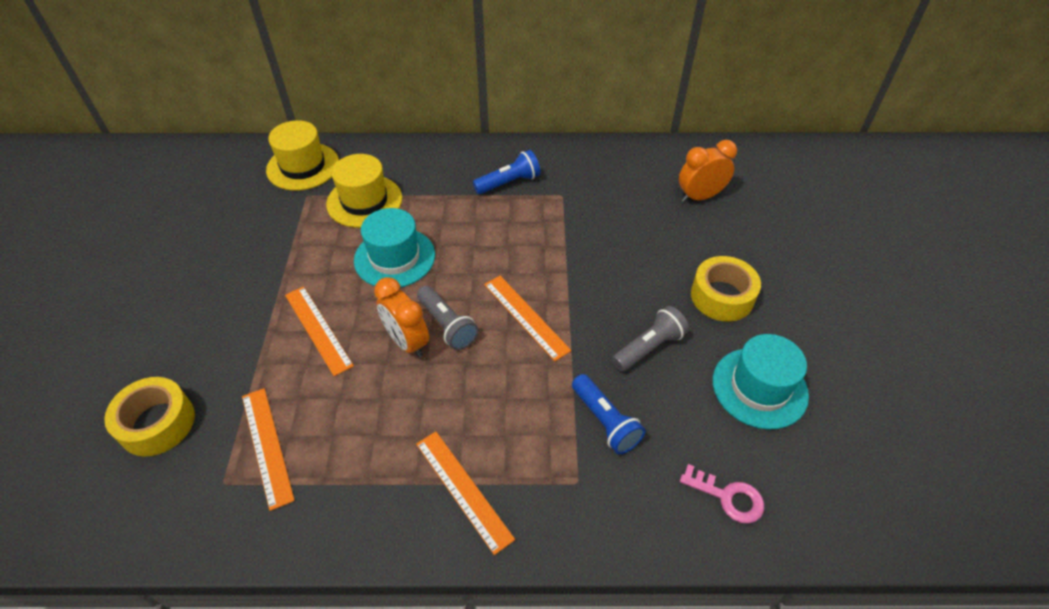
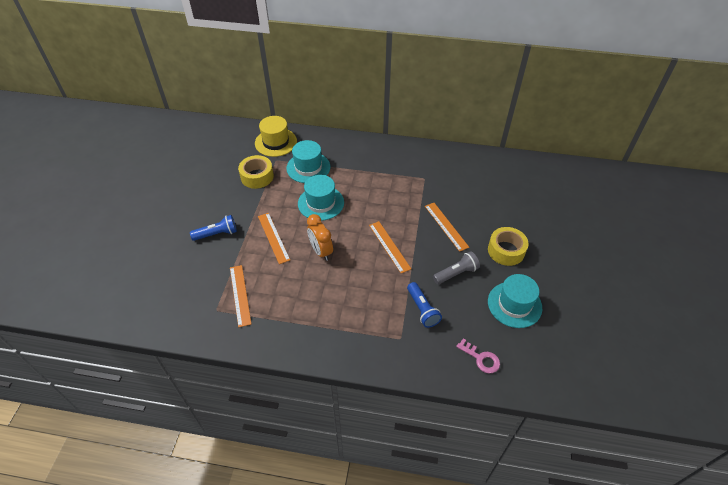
camera: 10 degrees right, 0 degrees up
(157, 423) = (185, 275): yellow tape -> yellow tape (257, 176)
(364, 201) = (308, 167): yellow hat -> turquoise hat
(447, 325) = (344, 245): grey flashlight -> none
(463, 489) = (339, 332): orange ruler -> orange ruler (446, 226)
(509, 183) = (394, 167): blue flashlight -> blue flashlight (217, 234)
(700, 197) = (508, 189): orange clock -> none

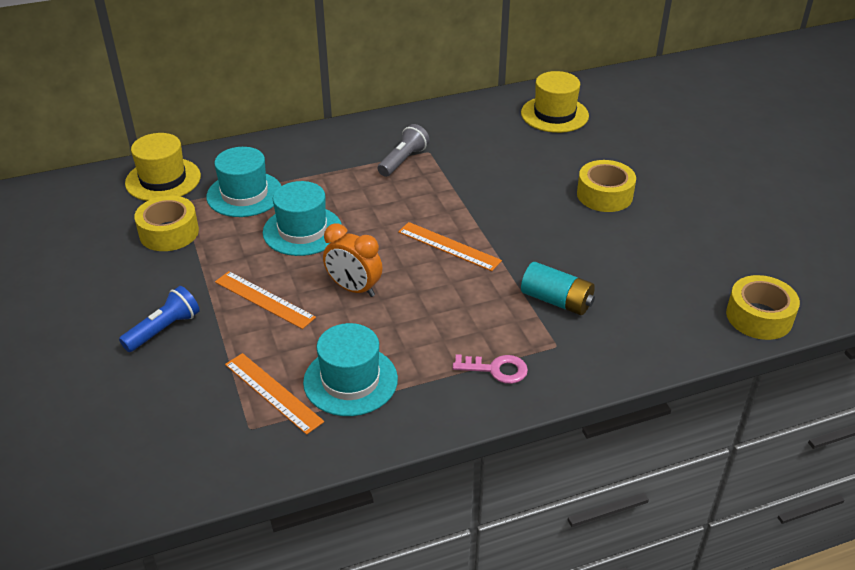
camera: 30 degrees left, 10 degrees down
(422, 309) = (556, 301): blue flashlight -> turquoise battery
(446, 226) = (505, 195): orange ruler -> none
(456, 273) = (564, 243): grey flashlight -> grey flashlight (403, 160)
(481, 358) = (677, 323): pink key -> pink key (496, 369)
(514, 304) = (665, 248): turquoise hat -> turquoise hat (350, 380)
(519, 180) = (554, 114): none -> yellow hat
(536, 379) = (759, 317): none -> yellow tape

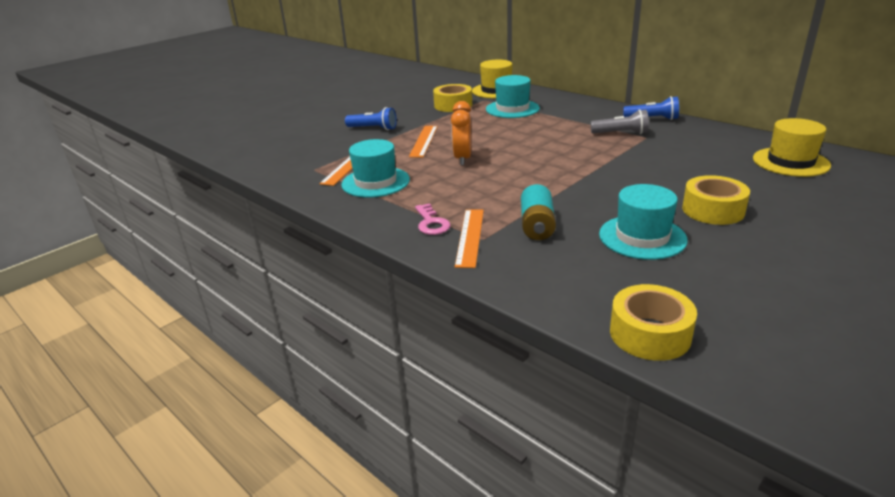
camera: 65 degrees right, 10 degrees down
(302, 231) = (500, 131): turquoise hat -> turquoise hat (642, 237)
(389, 126) = (652, 119): none -> blue flashlight
(449, 246) = (547, 172): orange ruler -> orange ruler (470, 237)

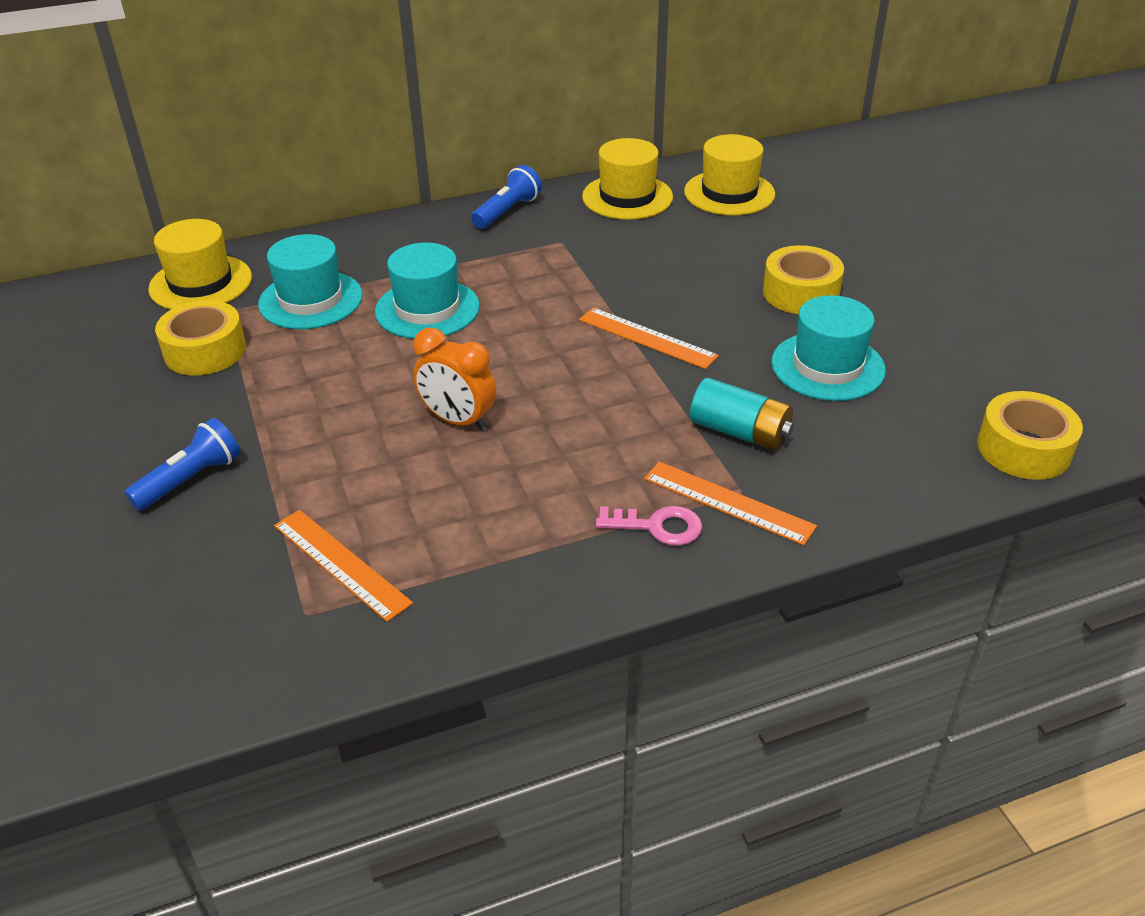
camera: 65 degrees left, 10 degrees up
(375, 182) = (451, 545): turquoise hat -> turquoise hat (427, 309)
(423, 141) = (332, 437): orange ruler -> orange ruler (647, 338)
(621, 133) = (526, 253): grey flashlight -> none
(725, 139) = (627, 197): none -> yellow hat

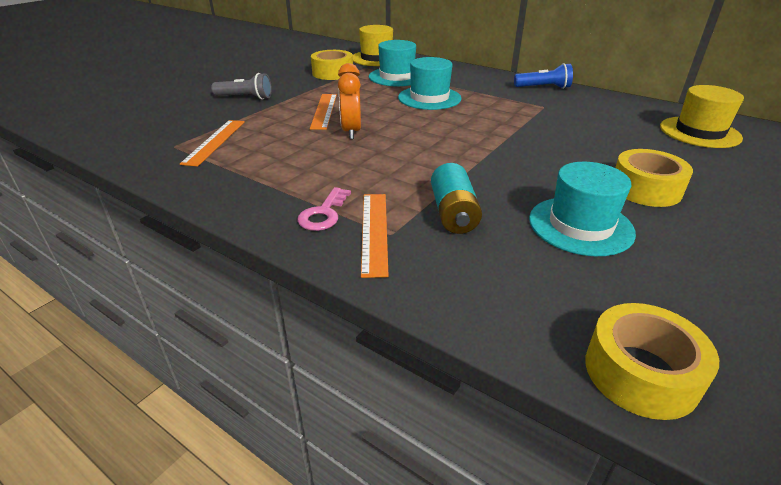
camera: 55 degrees right, 5 degrees down
(190, 479) = (245, 97): blue flashlight -> grey flashlight
(627, 197) = (623, 108): yellow hat -> none
(647, 338) = (500, 154): orange ruler -> orange ruler (324, 111)
(658, 526) = (323, 214): pink key -> pink key turned 45 degrees clockwise

